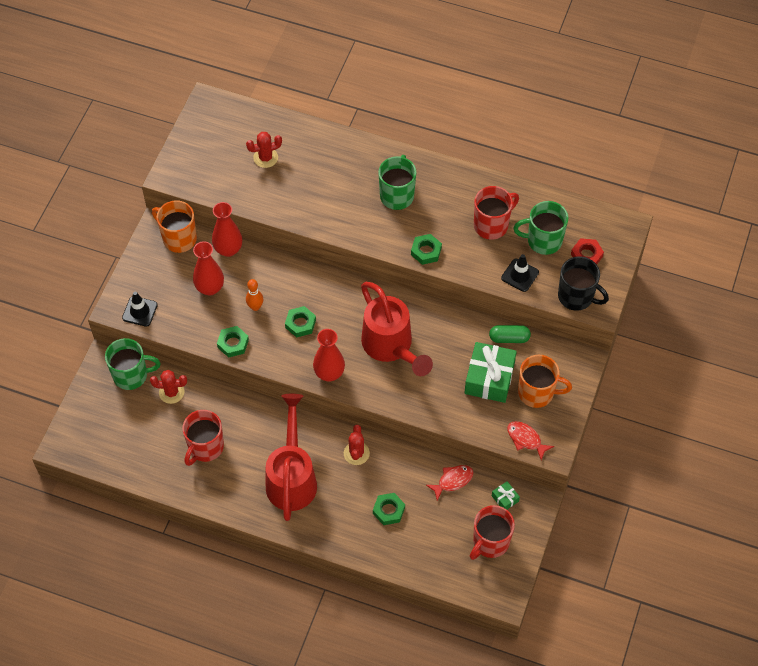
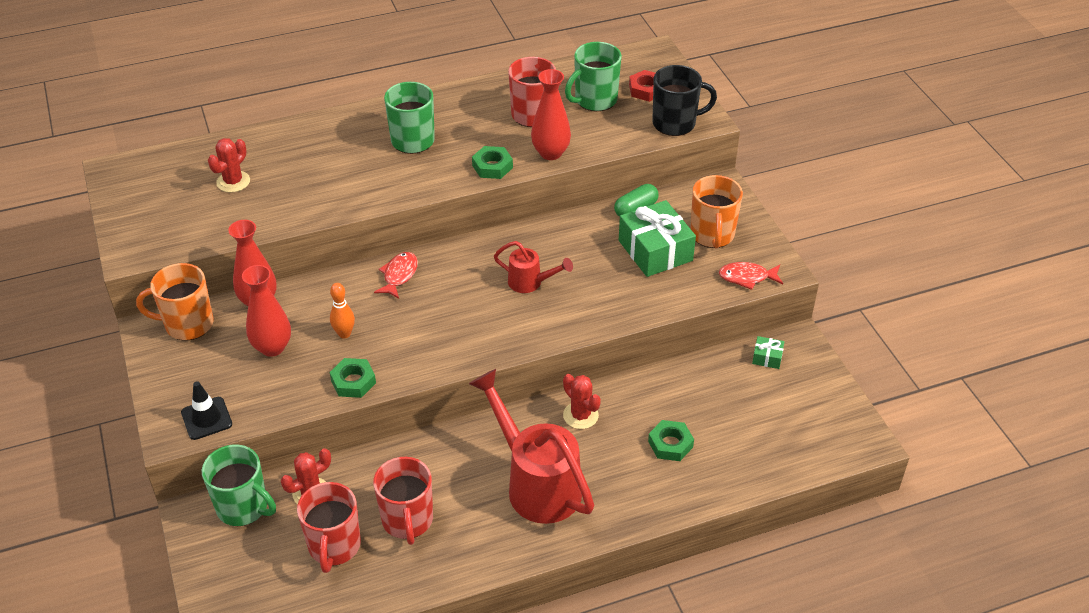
camera: 40 degrees left, 15 degrees down
(131, 375) = (243, 507): green mug -> green mug turned 75 degrees clockwise
(300, 323) = (411, 319): green nut -> none
(329, 373) = (491, 343): red vase -> red vase (550, 153)
(391, 347) = (530, 283): red watering can -> red watering can, size x0.50
(452, 481) = (702, 376): red fish -> red fish (399, 275)
(490, 542) = (798, 404): red mug -> red mug (334, 546)
(520, 275) = (604, 136): black traffic cone -> none
(537, 393) = (712, 235): orange mug -> orange mug turned 120 degrees clockwise

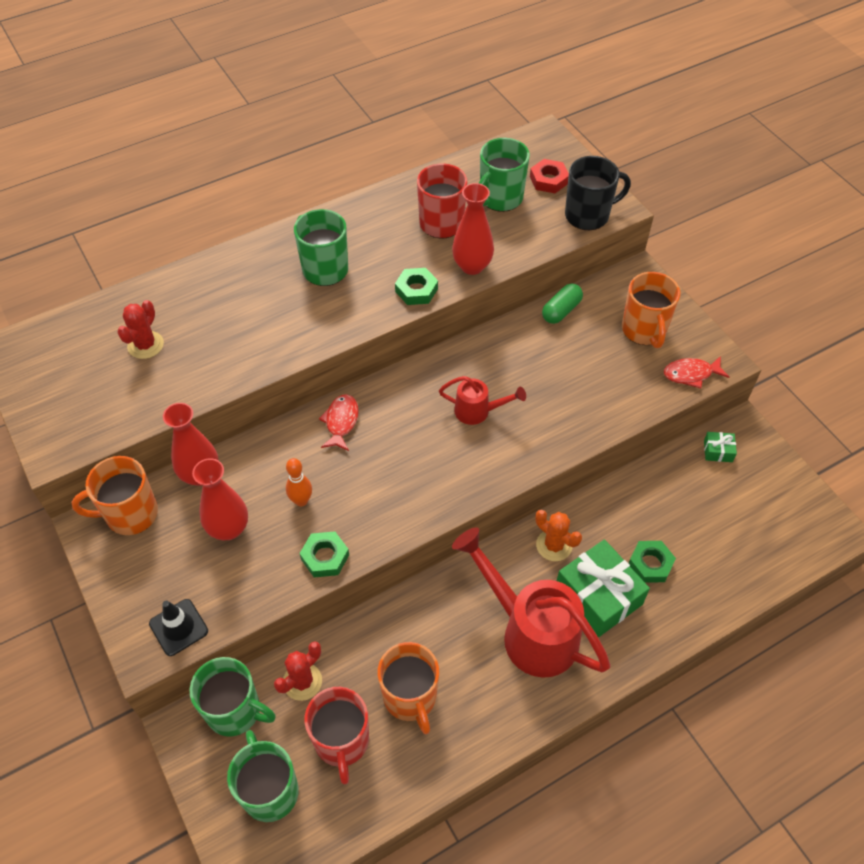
camera: 10 degrees left, 10 degrees up
(257, 575) = (269, 790): none -> green mug
(407, 520) = (410, 697): red mug -> orange mug
(580, 415) = (554, 545): red cactus -> orange cactus
(655, 250) = (593, 356): green gift -> green gift (598, 596)

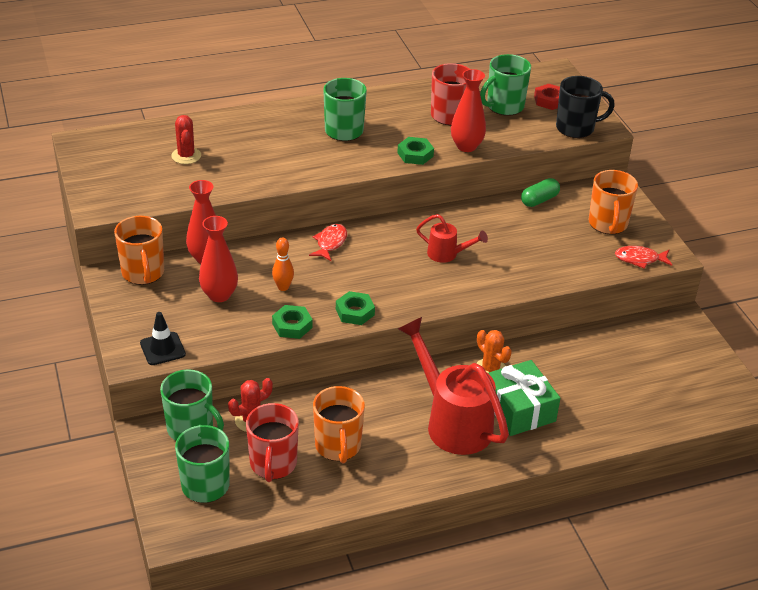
camera: 10 degrees right, 15 degrees down
(130, 514) = (143, 273): orange mug -> orange mug turned 105 degrees counterclockwise
(145, 345) = (186, 156): red cactus -> red cactus turned 45 degrees counterclockwise
(650, 564) = (571, 396): green nut -> green nut (355, 312)
(718, 451) = (656, 330): green gift -> none

